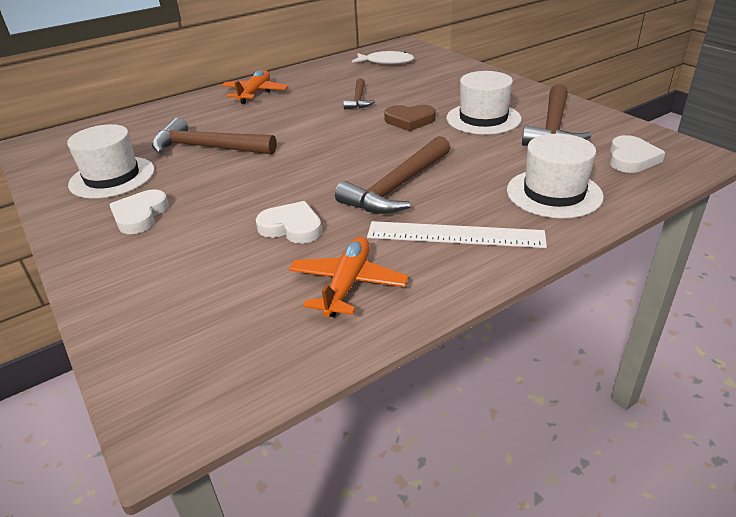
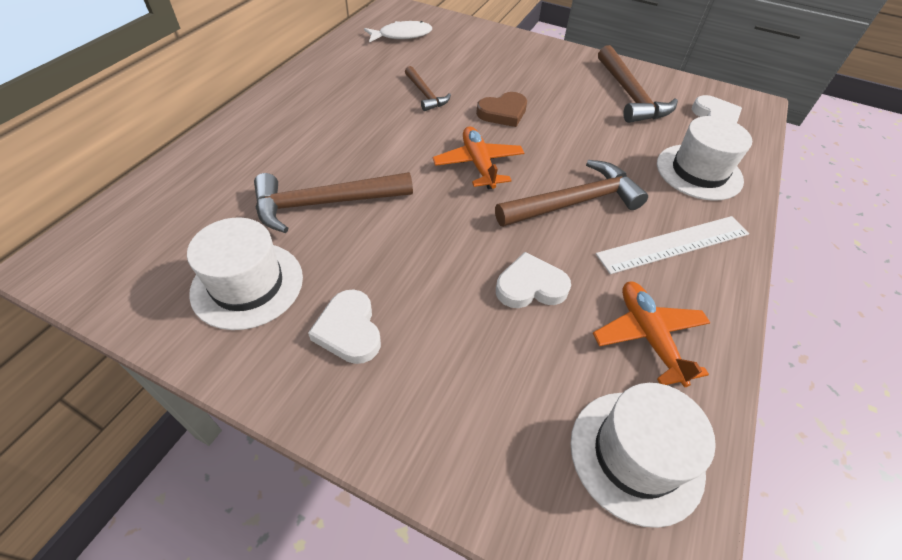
camera: 35 degrees left, 15 degrees up
(255, 93) = (297, 107): orange plane -> orange plane (478, 164)
(397, 187) = (574, 202): brown hammer -> brown hammer turned 120 degrees counterclockwise
(483, 118) = (565, 96): white hat -> white hat (636, 455)

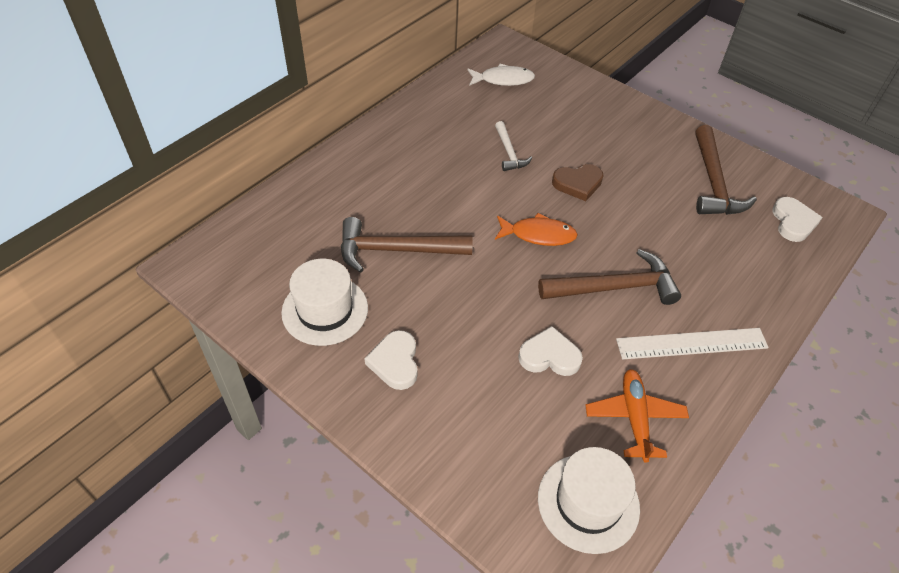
camera: 15 degrees right, 0 degrees up
(425, 94) = (509, 152): brown hammer -> white hammer
(478, 164) = (538, 235): orange plane -> orange fish
(699, 172) = (748, 278): white hat -> none

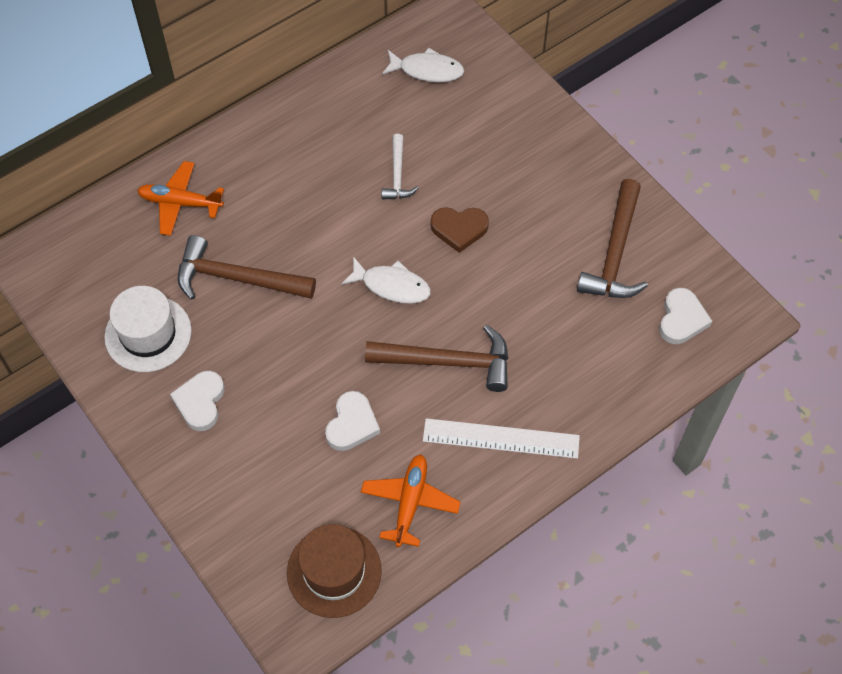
camera: 15 degrees right, 10 degrees up
(325, 199) = (180, 203): none -> orange plane
(538, 235) = (391, 286): orange fish -> white fish
(549, 356) = (352, 424): white heart -> white heart turned 90 degrees clockwise
(588, 502) = (334, 571): white hat -> brown hat

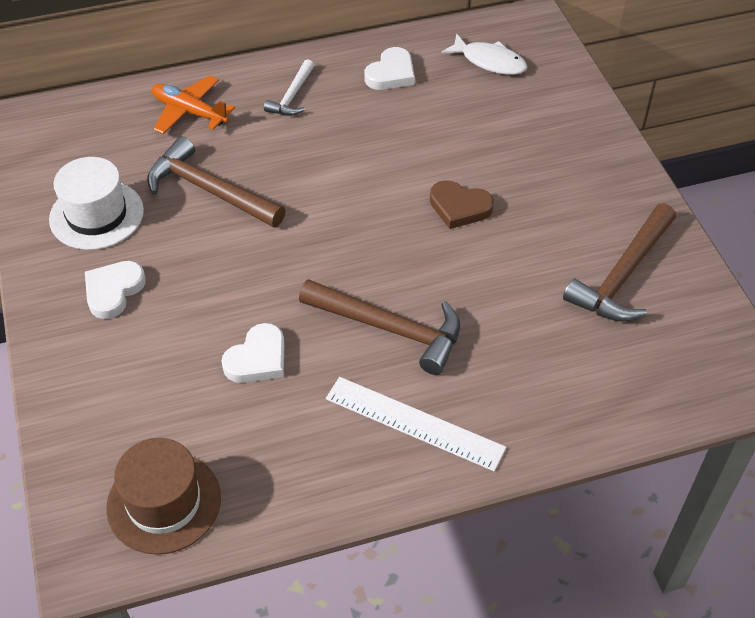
camera: 20 degrees right, 10 degrees down
(391, 286) = (363, 240): white fish -> none
(397, 175) = (417, 143): white hammer -> white hammer (292, 96)
(410, 502) = (282, 457): orange plane -> none
(681, 319) = (676, 362): white heart -> white heart (391, 73)

